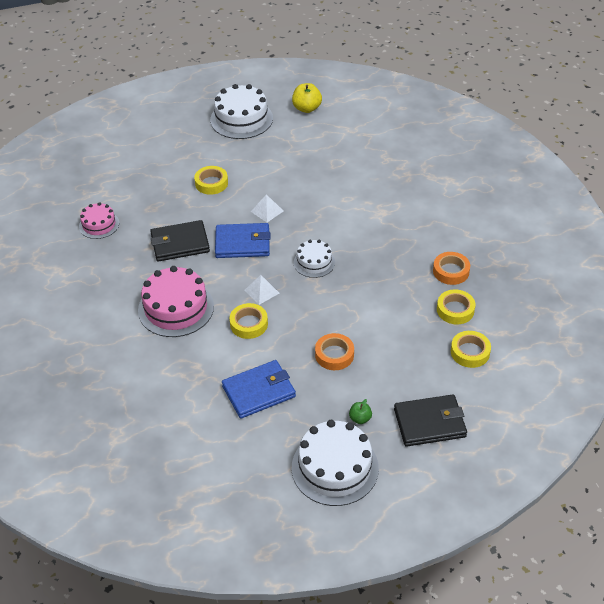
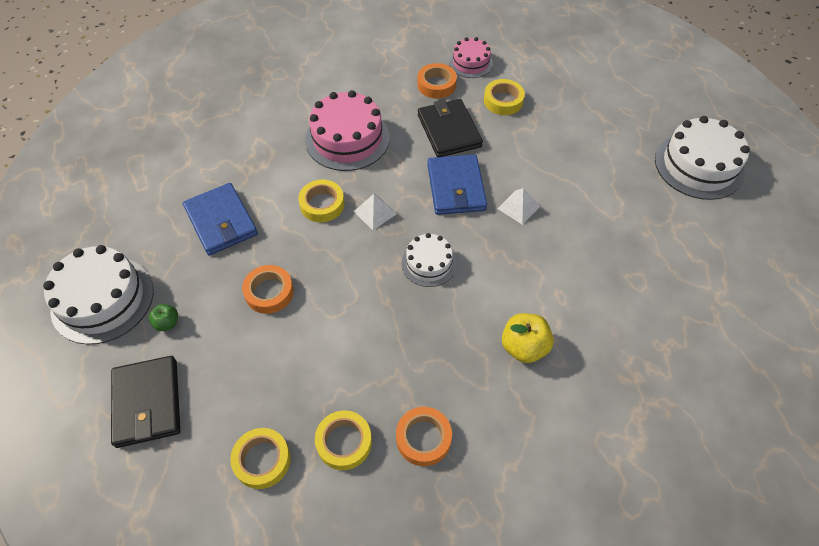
camera: 85 degrees right, 10 degrees up
(121, 248) = (436, 85): none -> orange tape
(211, 183) = (560, 148): yellow tape -> yellow tape (503, 101)
(307, 108) = (752, 238): yellow apple -> yellow apple (524, 347)

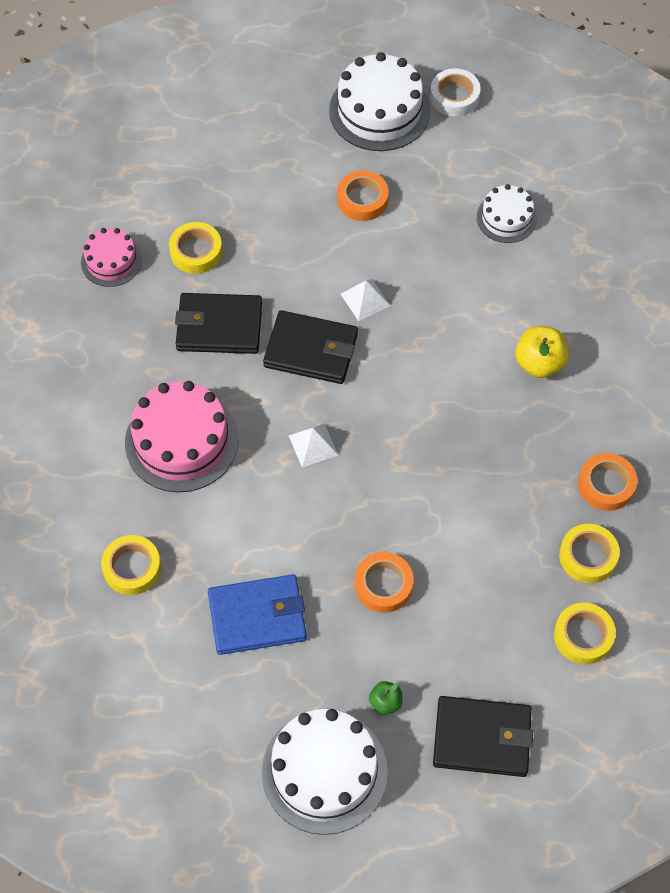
camera: 70 degrees left, 5 degrees up
(322, 204) = (277, 498): yellow tape -> yellow tape (132, 568)
(428, 263) = (406, 413): white cake -> white cake (506, 218)
(436, 85) = (132, 312): orange tape -> orange tape (362, 200)
(456, 187) = (311, 350): blue wallet -> black wallet
(751, 210) = (454, 96): none -> white tape

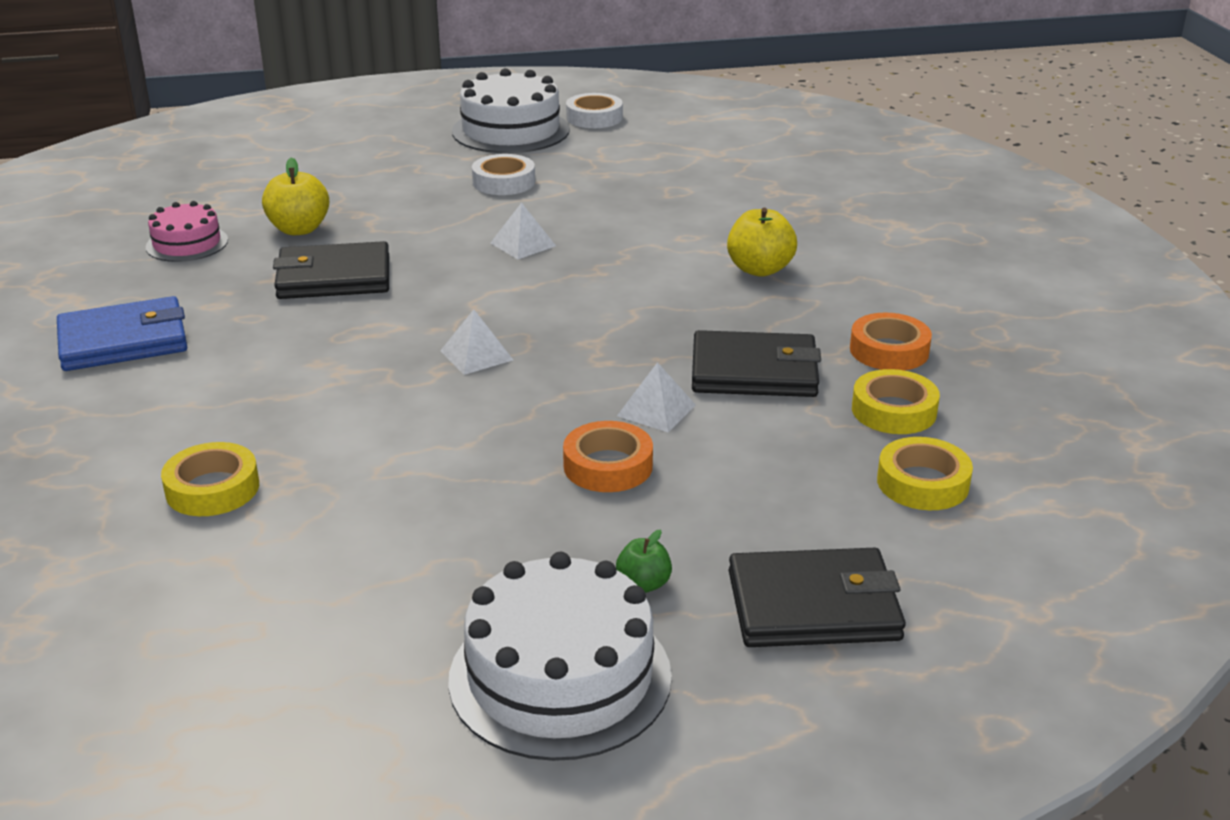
camera: 10 degrees left, 30 degrees down
(181, 441) = (286, 368): pink cake -> none
(196, 252) = (299, 229): yellow tape -> yellow apple
(257, 616) = (418, 516): blue wallet -> blue wallet (123, 340)
(311, 350) = (460, 284): black wallet -> black wallet (754, 371)
(362, 200) = (504, 182): orange tape -> white tape
(426, 530) = (656, 410): none -> white pyramid
(506, 218) = (680, 180): white cake -> none

